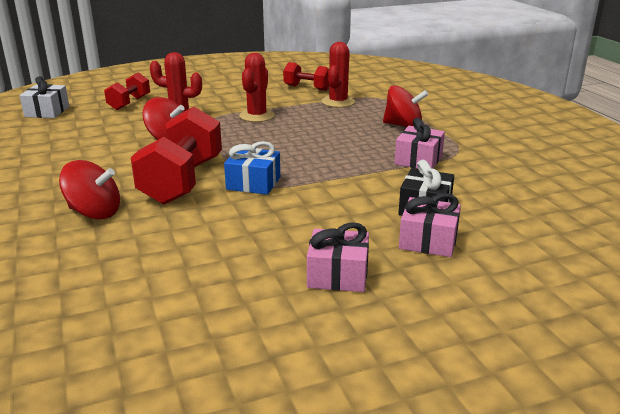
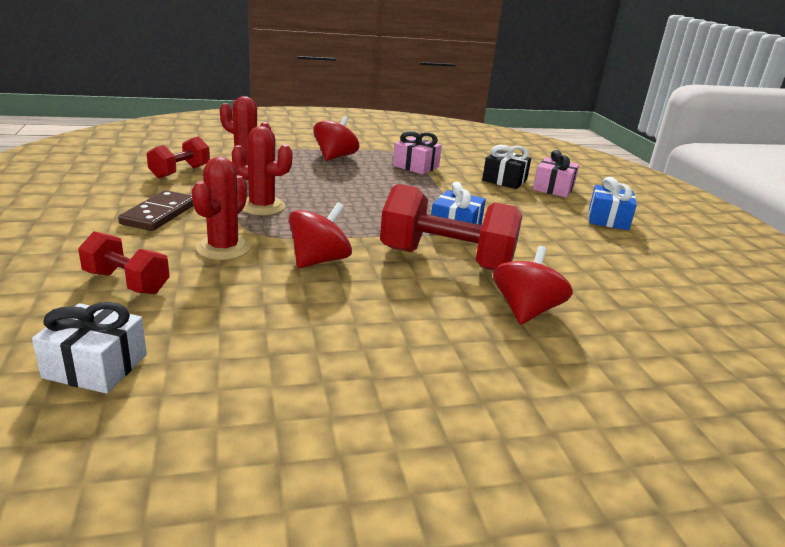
camera: 85 degrees left, 0 degrees up
(226, 95) = (159, 214): none -> brown domino
(338, 275) = (608, 219): pink gift -> blue gift

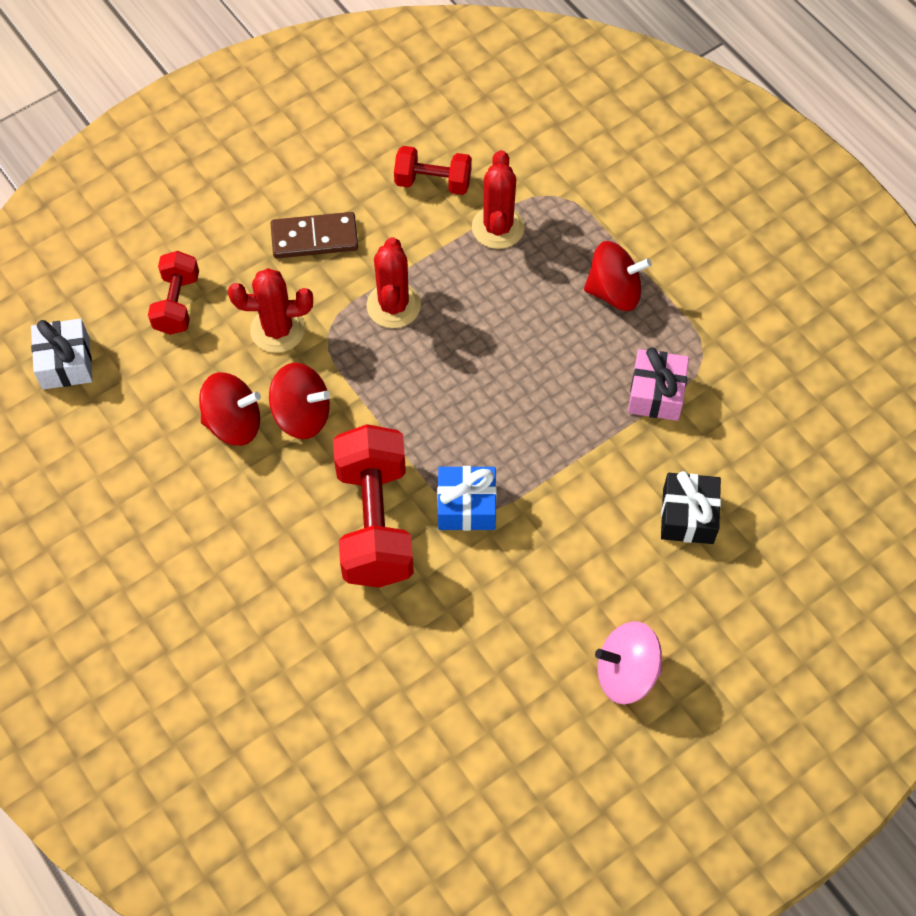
camera: 70 degrees right, 35 degrees up
(525, 311) = (306, 621): red spinning top -> red spinning top (233, 423)
(553, 188) = (704, 585): pink gift -> none
(608, 219) = (626, 673): blue gift -> pink spinning top

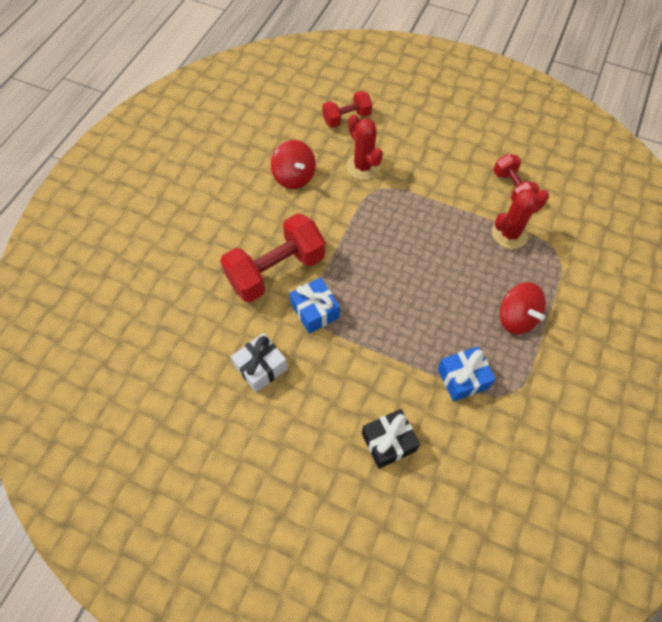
camera: 60 degrees right, 0 degrees up
(65, 363) = (282, 94): white gift -> white gift (261, 367)
(302, 415) = (319, 203): red spinning top -> none
(314, 238) = (431, 153): brown domino -> none
(393, 305) = (417, 210): red cactus -> none
(626, 673) = (255, 458): pink spinning top -> none
(656, 393) = (463, 378): pink gift -> blue gift

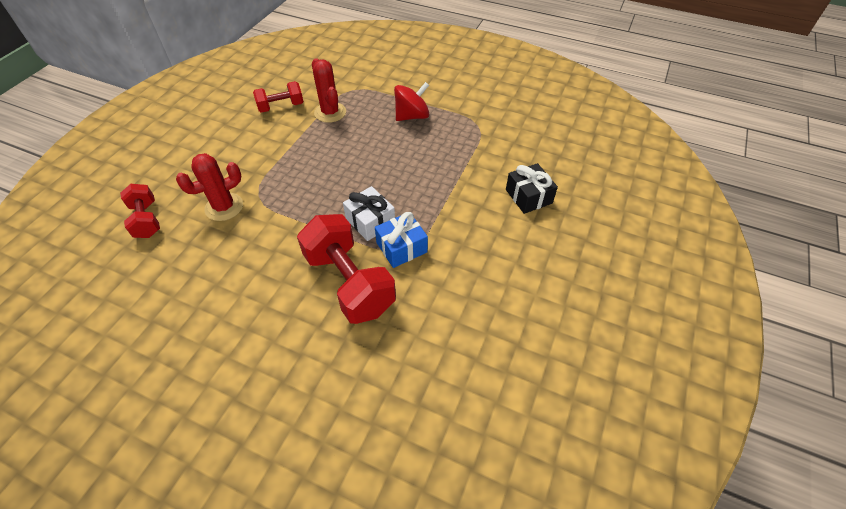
camera: 90 degrees left, 10 degrees down
(261, 367) = (466, 292): white gift -> white gift (370, 221)
(294, 177) = (220, 269): red spinning top -> none
(463, 378) = (467, 149): blue gift -> none

